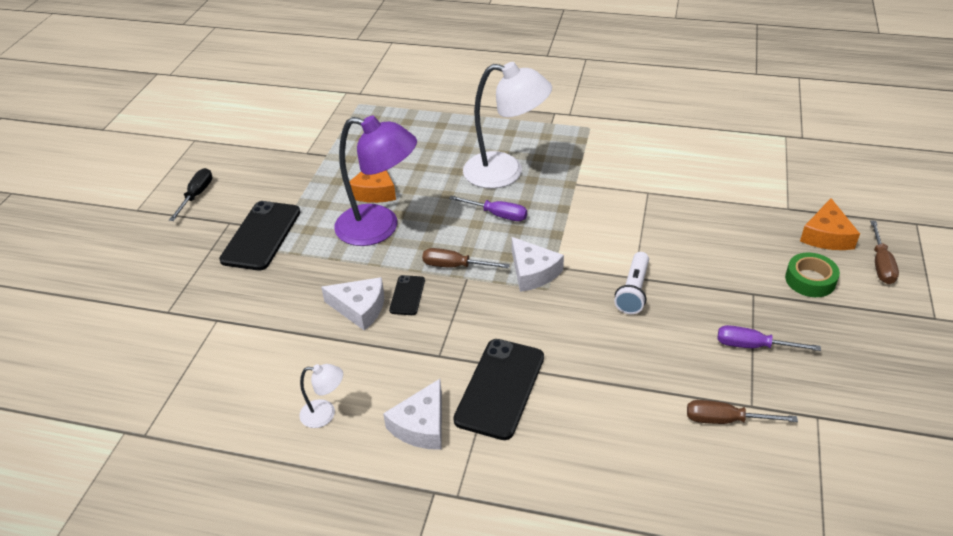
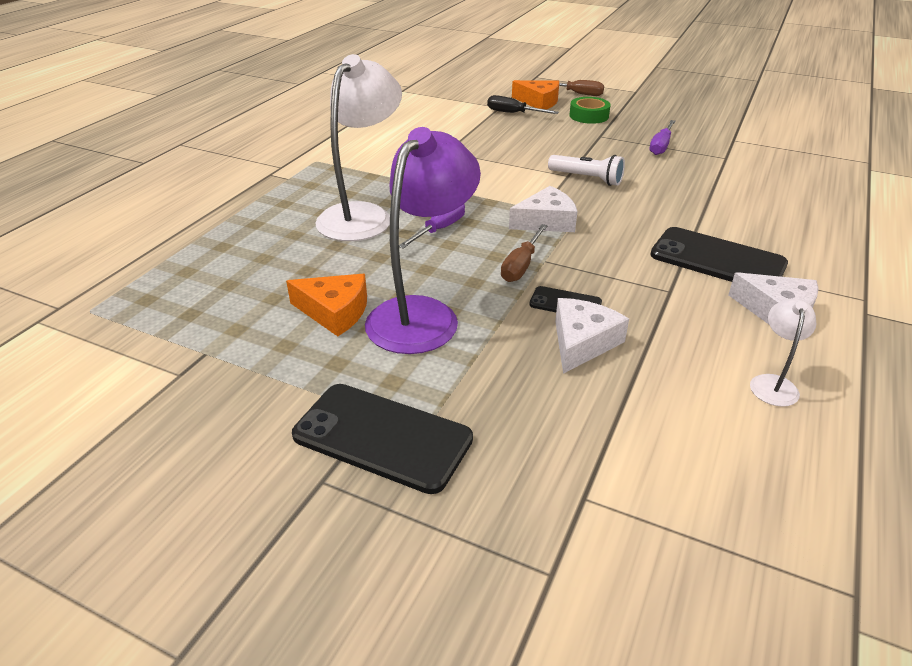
camera: 80 degrees left, 5 degrees down
(196, 195) = (200, 535): black screwdriver -> black screwdriver (513, 113)
(725, 420) = (742, 169): brown screwdriver -> none

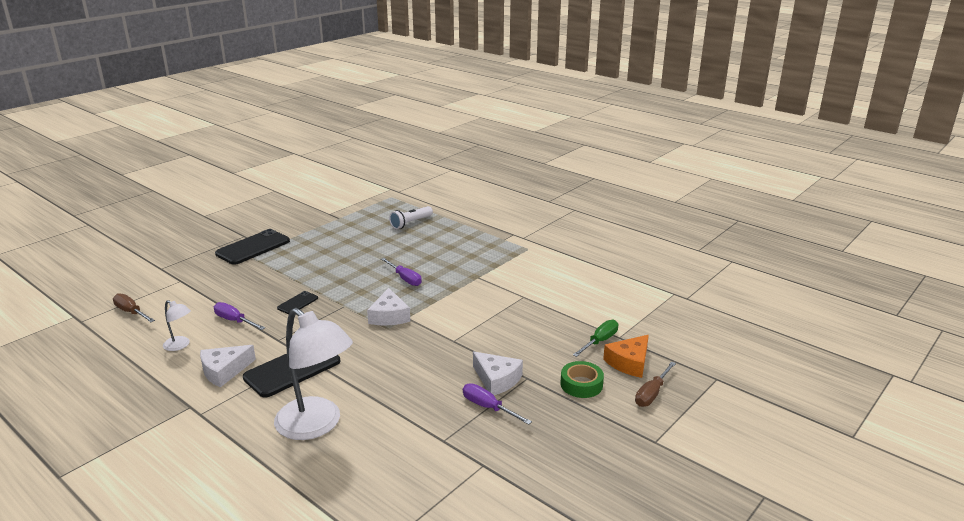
camera: 105 degrees right, 10 degrees down
(334, 312) = (345, 244): orange cheese -> none
(362, 215) = (439, 257): white lamp -> white lamp (317, 425)
(422, 314) = (324, 264): purple lamp -> none
(513, 113) = (599, 341): black screwdriver -> green screwdriver
(521, 265) = (344, 297): brown screwdriver -> brown screwdriver (131, 312)
(582, 342) = (263, 300): white cheese -> white cheese (497, 379)
(587, 179) = (443, 348): white flashlight -> white flashlight (411, 223)
(661, 351) = (234, 321): none -> purple screwdriver

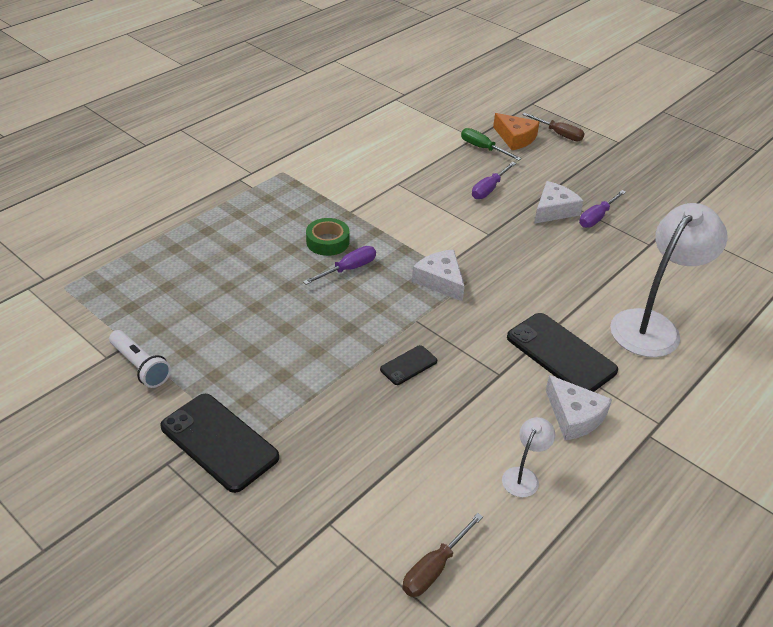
camera: 90 degrees left, 15 degrees up
(234, 321) = (456, 426): purple screwdriver -> purple screwdriver (489, 189)
(298, 303) = (408, 365): black phone -> black phone turned 75 degrees counterclockwise
(389, 316) = (440, 281): white cheese -> white cheese turned 120 degrees counterclockwise
(411, 223) = (176, 265): white flashlight -> white flashlight (140, 366)
(581, 384) = (552, 165): green tape -> green tape (327, 242)

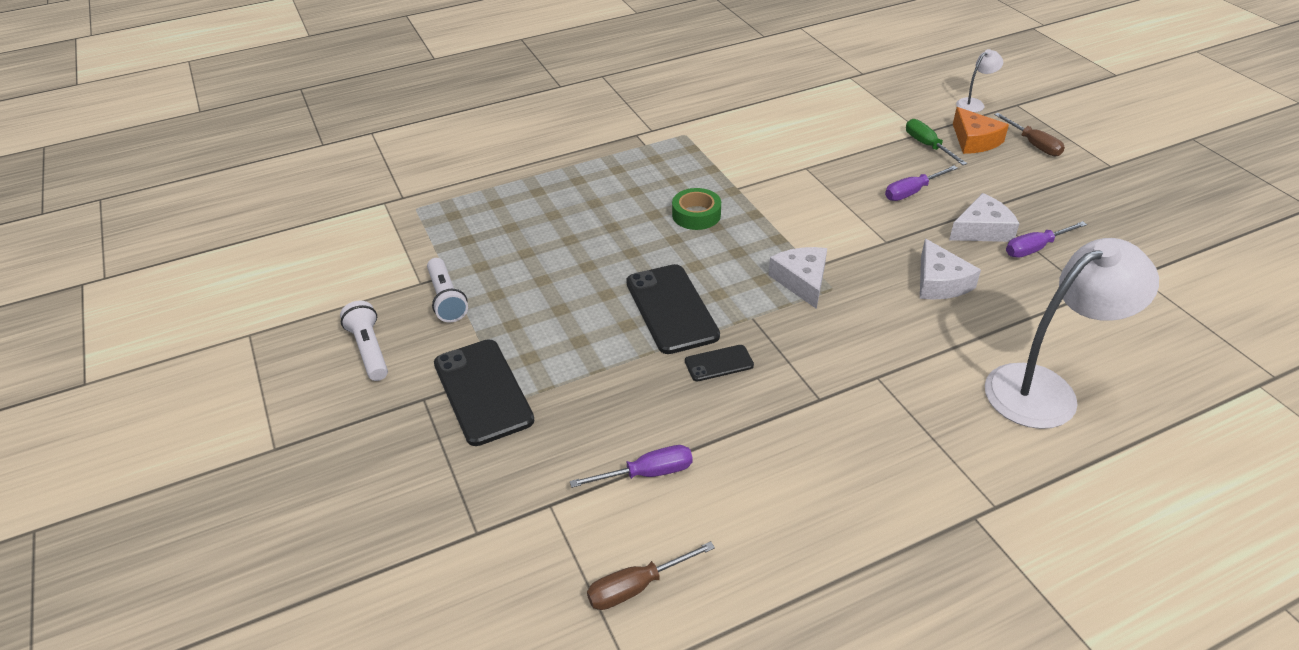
camera: 25 degrees right, 0 degrees up
(89, 432) = (369, 350): none -> white flashlight
(348, 269) = (704, 247): purple screwdriver -> purple screwdriver (647, 473)
(523, 476) = (790, 518): white lamp -> white lamp (974, 103)
(561, 354) = (907, 394): black phone -> black phone (671, 309)
(574, 416) = (887, 468): white cheese -> white cheese (939, 282)

